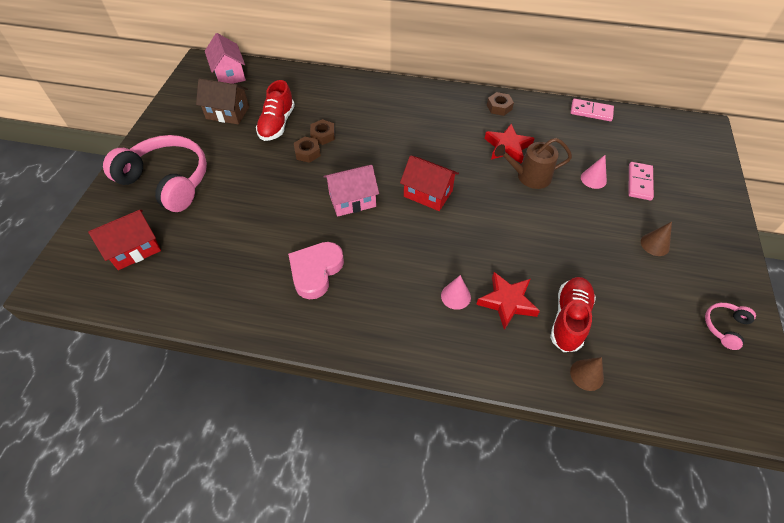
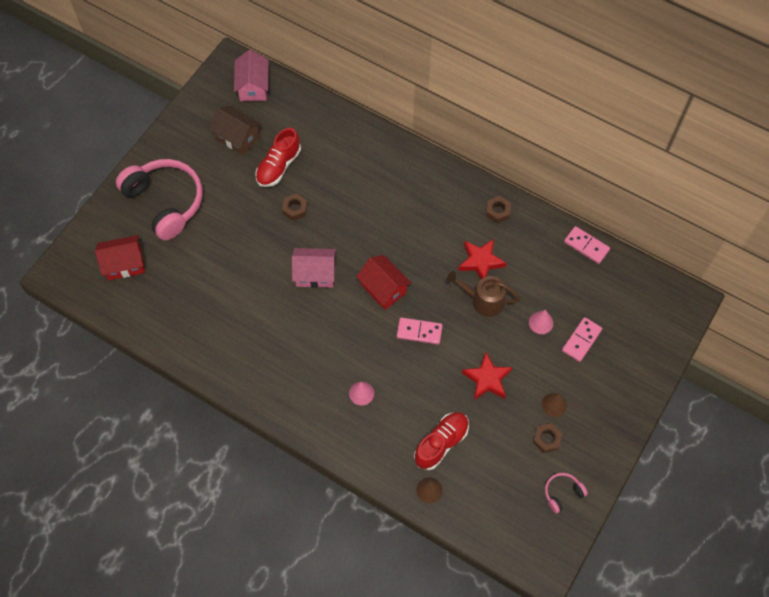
camera: 20 degrees right, 10 degrees up
(316, 271) = (260, 333): pink heart -> none
(323, 135) = (316, 193): brown nut -> brown nut (546, 439)
(484, 220) = (419, 332): none -> pink domino
(507, 302) = (400, 412): red star -> red star (487, 379)

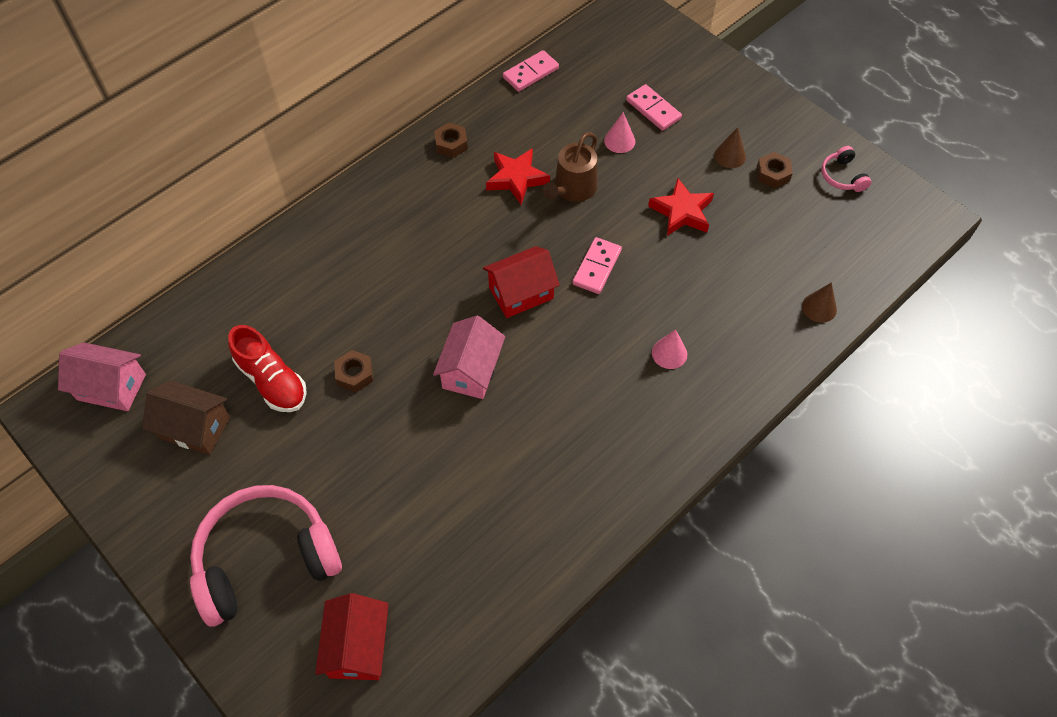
camera: 75 degrees left, 5 degrees down
(237, 138) = (194, 427): brown house -> brown house turned 60 degrees clockwise
(441, 443) = (758, 280): red shoe -> none

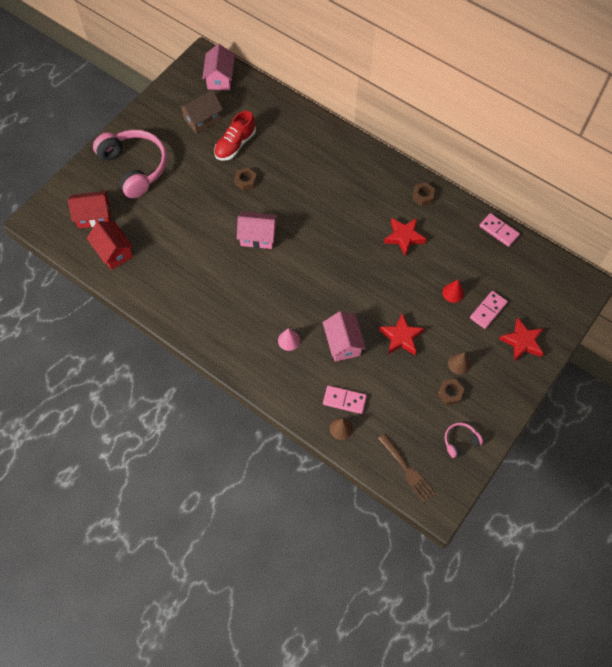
camera: 80 degrees right, 5 degrees up
(194, 427) = (202, 119): brown house -> brown house turned 45 degrees clockwise
(521, 293) = (316, 253): red house -> red house (114, 252)
(572, 189) = (404, 270): brown watering can -> none
(597, 267) = (344, 292): pink domino -> pink domino (344, 400)
(619, 141) = (453, 293): pink cone -> red cone
(683, 283) = (343, 343): none -> pink house
(704, 85) = (522, 342): none -> red star
(883, 241) = (407, 470): none -> brown fork

